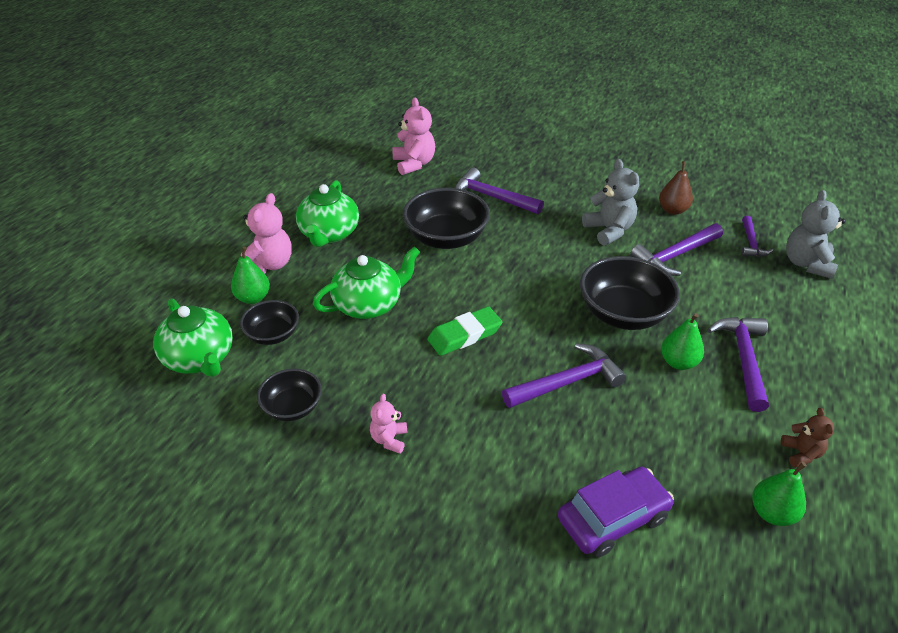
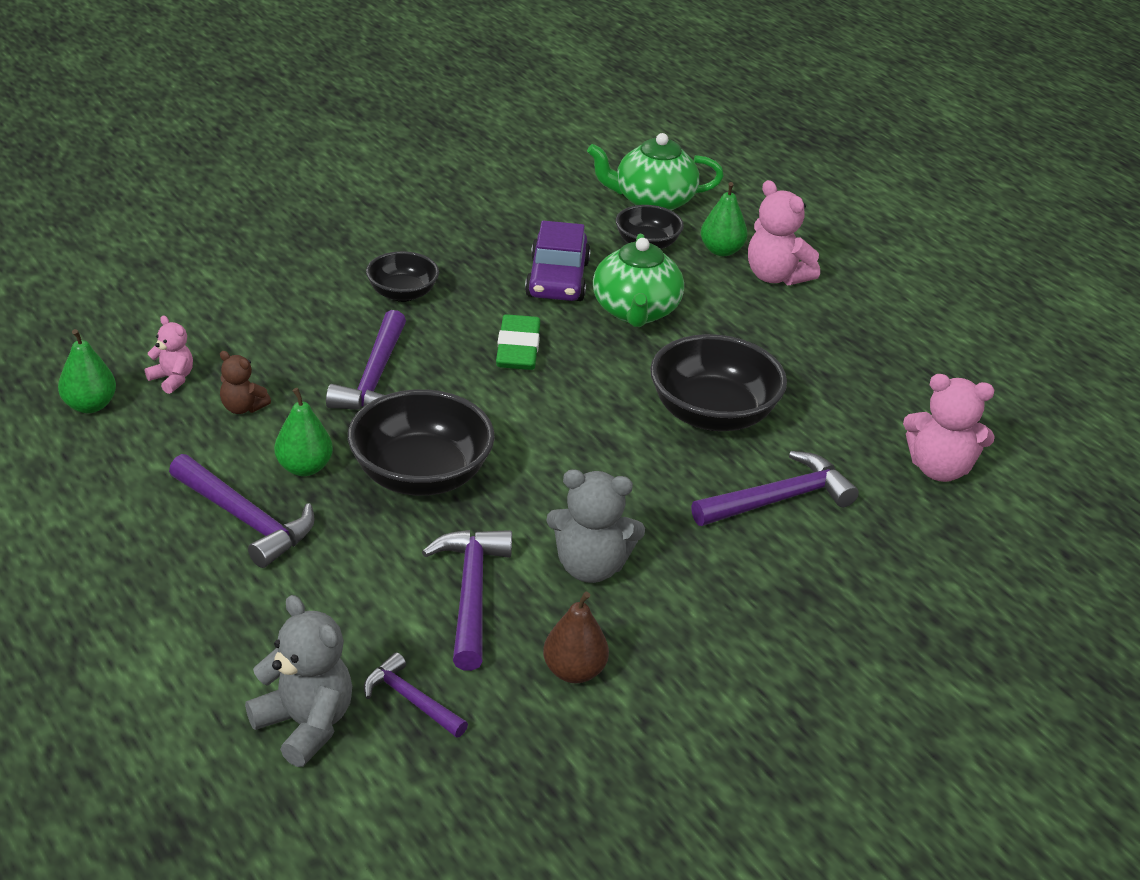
camera: 120 degrees right, 5 degrees down
(293, 407) = (532, 224): black bowl -> black bowl (402, 293)
(329, 234) = (805, 333): green teapot -> none
(389, 439) = (434, 255): pink teddy bear -> pink teddy bear (172, 379)
(612, 518) = (210, 321): purple car -> purple car (557, 279)
(801, 453) = (104, 468): brown teddy bear -> brown teddy bear (243, 407)

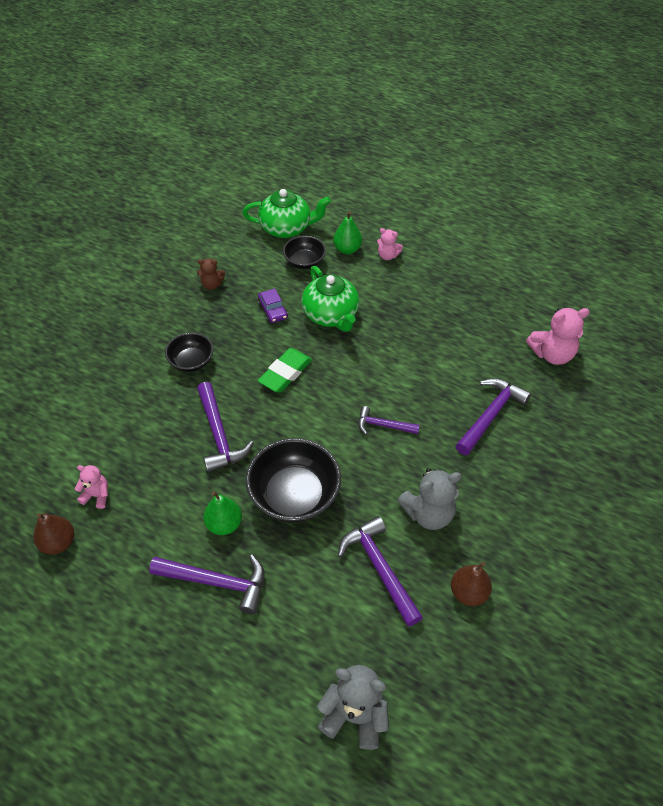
camera: 25 degrees left, 15 degrees up
(90, 405) = (58, 543): green pear -> brown pear
(243, 407) = (156, 496): brown teddy bear -> brown teddy bear (212, 285)
(410, 699) = (398, 663): purple hammer -> purple hammer (383, 425)
(518, 349) = (285, 373): green eraser -> green eraser turned 60 degrees clockwise
(557, 279) = (273, 310): purple car -> purple car, size x0.58
(652, 201) = (286, 228): green teapot -> green teapot turned 150 degrees counterclockwise
(712, 414) = (419, 371): black bowl -> none
(776, 276) = (387, 256): pink teddy bear -> pink teddy bear, size x0.57

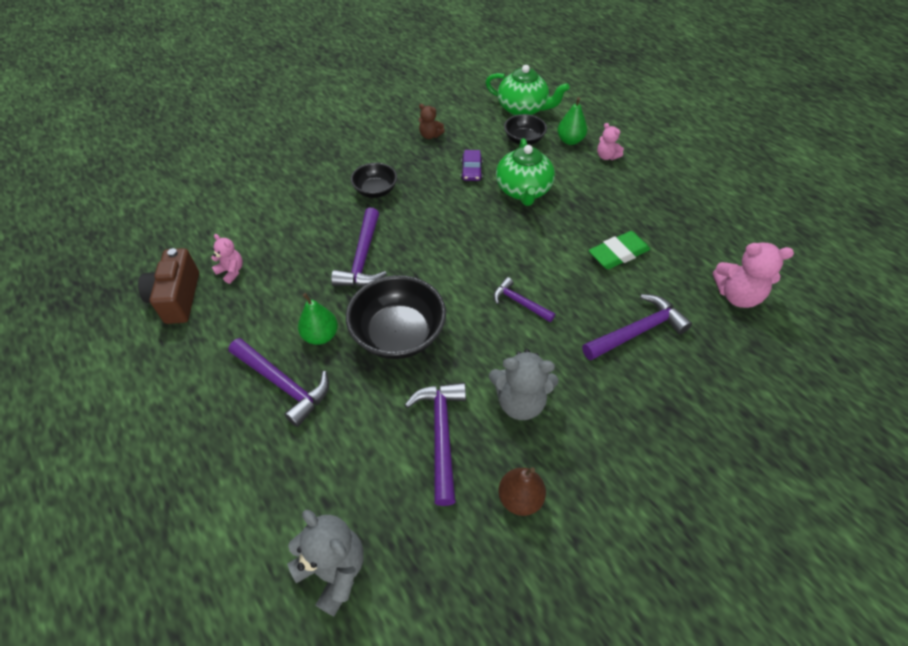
camera: 25 degrees right, 0 degrees up
(58, 543) = (177, 298): brown pear -> brown camera
(285, 373) = (452, 226): green eraser -> green eraser (618, 254)

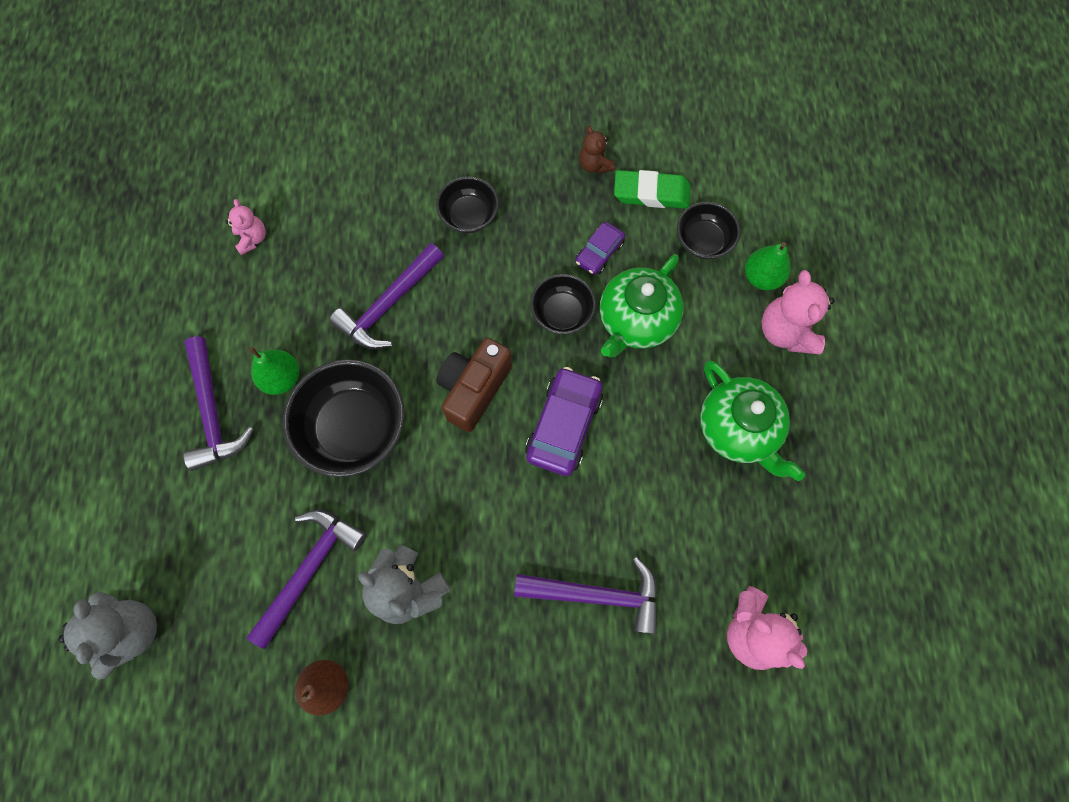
camera: 35 degrees right, 20 degrees up
(177, 298) = (185, 241): brown camera -> brown camera (474, 389)
(477, 208) = (562, 313): none -> black bowl
(519, 302) = (504, 472): purple hammer -> none
(523, 109) = (746, 187): green teapot -> green teapot (738, 429)
(532, 259) = (564, 425): none -> purple car
(606, 156) = (786, 331): pink teddy bear -> pink teddy bear, size x1.74
(618, 254) = (668, 482): green eraser -> green eraser (651, 193)

